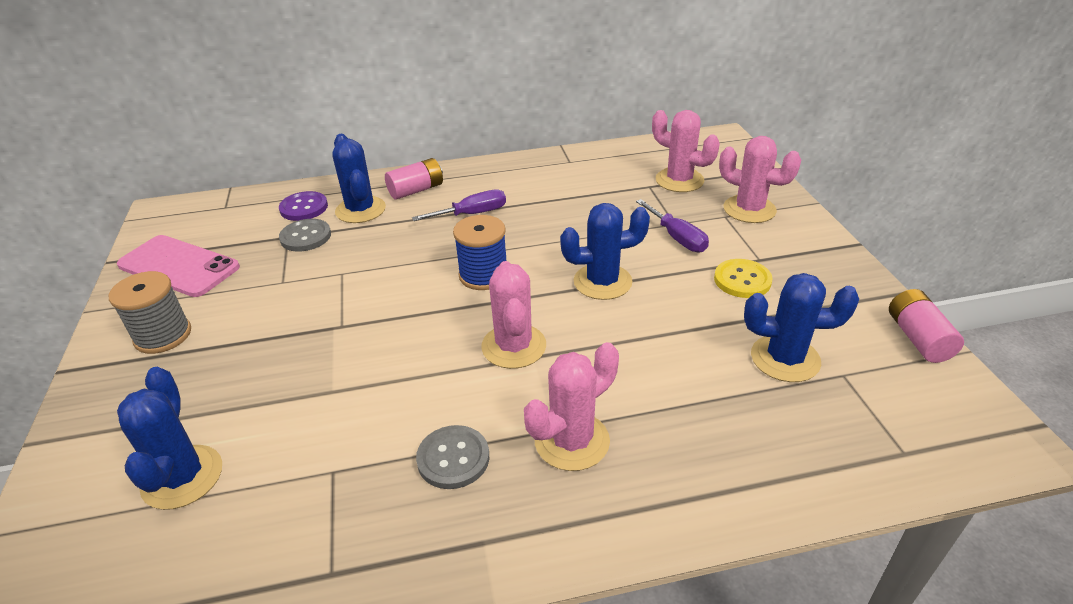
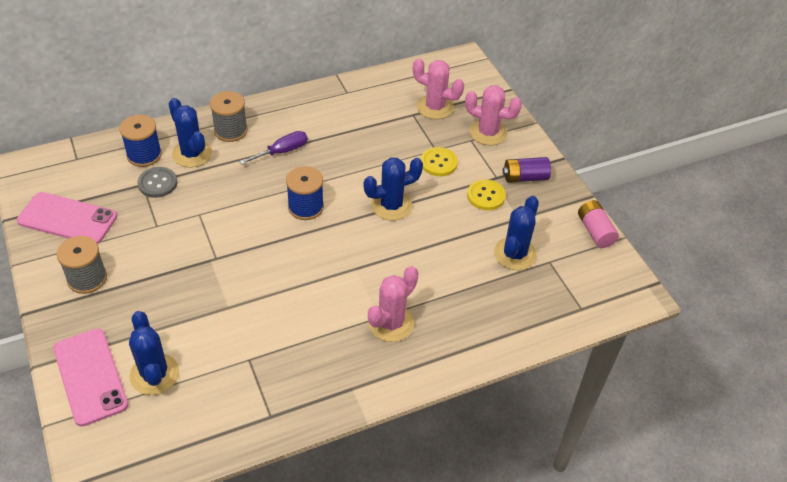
camera: 15 degrees left, 10 degrees up
(90, 468) = (90, 376): none -> pink phone
(304, 208) = (144, 155): purple button -> blue spool
(416, 190) = (231, 130): pink battery -> grey spool
(453, 458) = (321, 342): grey button -> none
(514, 346) = (341, 262): pink cactus -> none
(677, 238) = (438, 163): purple screwdriver -> yellow button
(785, 359) = (514, 254): blue cactus -> blue cactus turned 60 degrees counterclockwise
(802, 262) = (525, 177): none -> purple battery

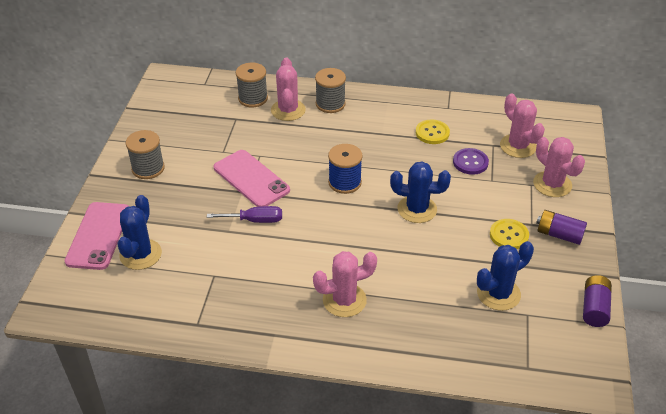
camera: 35 degrees right, 5 degrees down
(67, 219) = (166, 123): pink phone -> pink phone (251, 179)
(144, 155) = (253, 98): blue spool -> grey spool
(157, 183) = (247, 122): grey button -> none
(192, 154) = (288, 110): blue cactus -> pink cactus
(282, 151) = (359, 134): purple screwdriver -> purple screwdriver (255, 220)
(405, 139) = (470, 162): none -> purple button
(438, 163) = (486, 192): yellow button -> yellow button (432, 133)
(595, 231) = (594, 308): pink battery -> purple battery

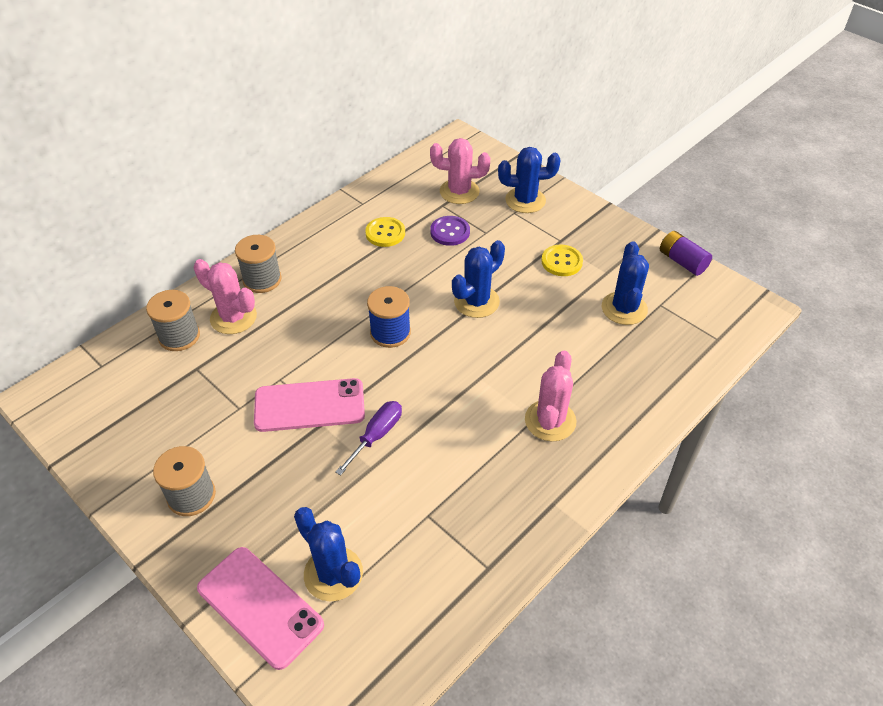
camera: 55 degrees left, 5 degrees up
(552, 184) = (525, 200): pink cactus -> blue cactus
(559, 235) = (587, 232): purple battery -> none

